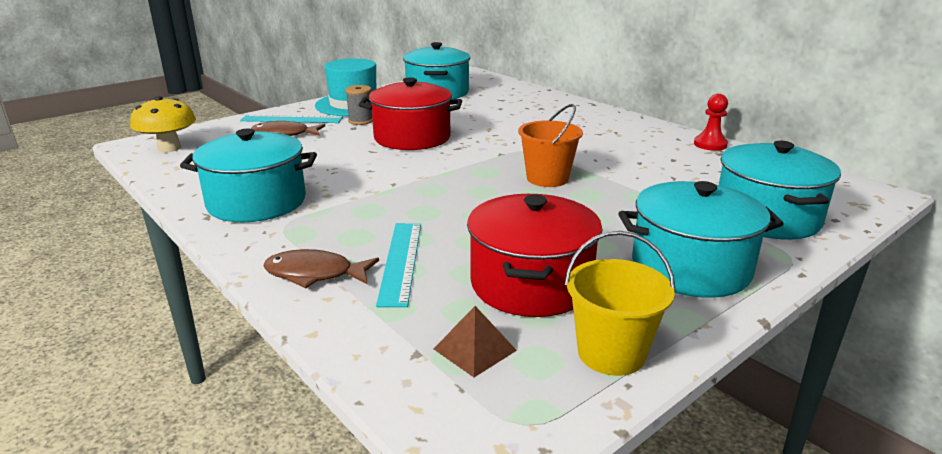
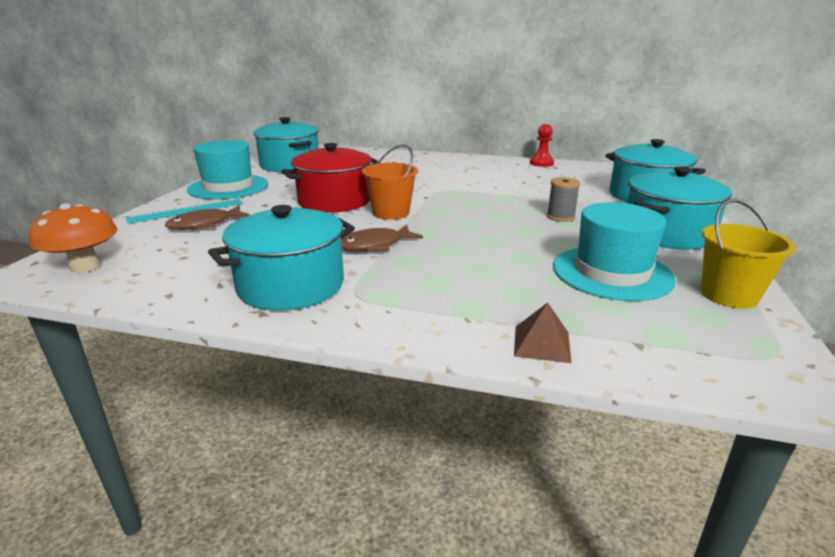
camera: 35 degrees left, 0 degrees up
(169, 148) = (85, 266): yellow mushroom -> orange mushroom
(315, 274) = (460, 322): brown fish -> brown fish (374, 245)
(361, 121) = (262, 198): grey spool -> grey spool (560, 217)
(401, 261) = (504, 289): turquoise ruler -> none
(474, 349) = (664, 325): brown pyramid -> brown pyramid (541, 343)
(531, 284) = (611, 272): red pot -> turquoise hat
(547, 178) = (489, 205): orange bucket -> orange bucket (391, 213)

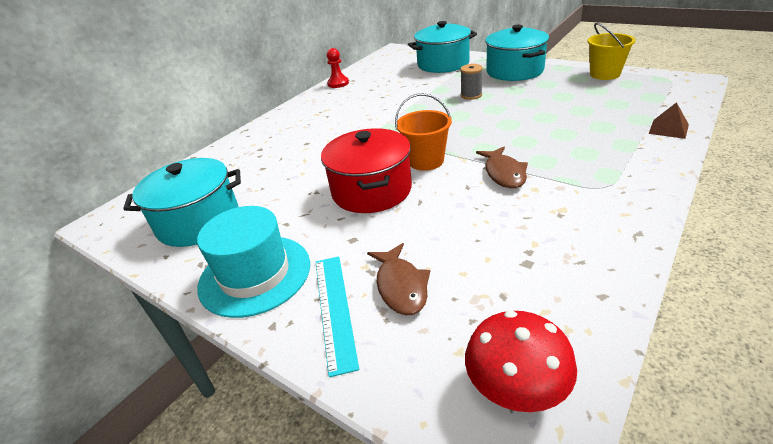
camera: 65 degrees left, 10 degrees up
(85, 266) = (516, 389): orange mushroom -> red mushroom
(291, 285) = (585, 218): turquoise pot -> none
(611, 272) = (572, 96): turquoise hat -> none

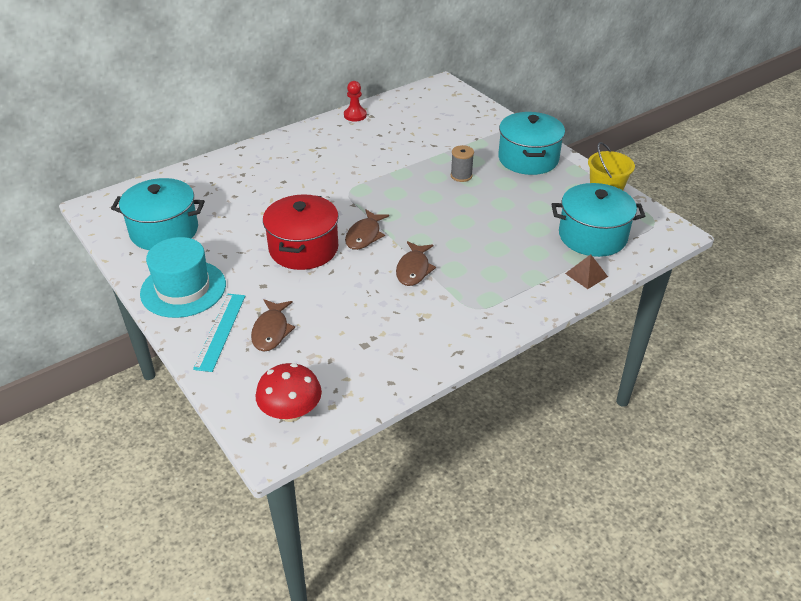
camera: 15 degrees right, 5 degrees up
(426, 161) = (364, 235): orange bucket -> brown fish
(443, 64) = (471, 124): turquoise pot -> turquoise pot (592, 236)

